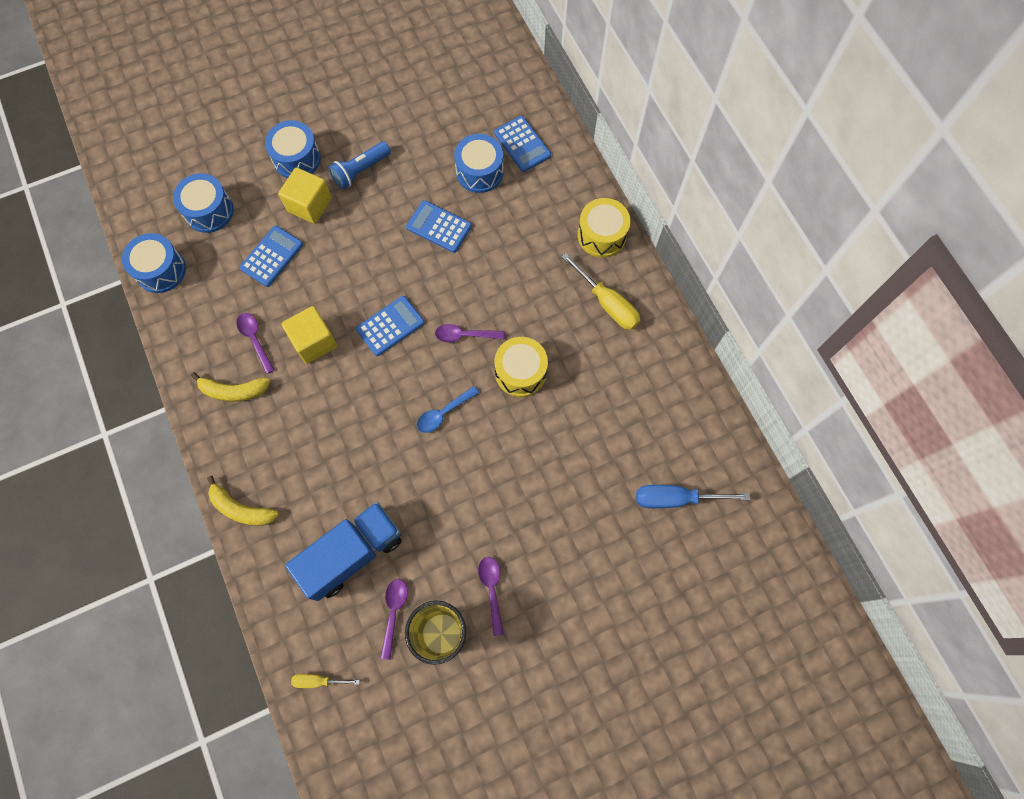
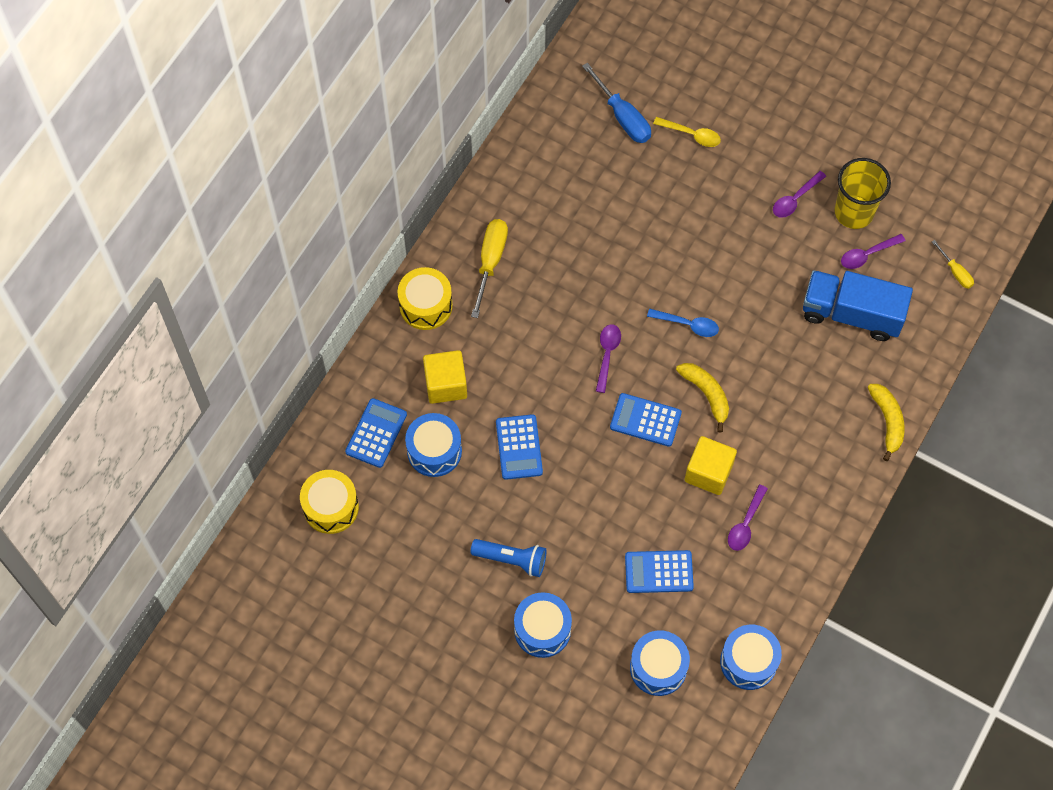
camera: 125 degrees left, 5 degrees down
(234, 391) = (802, 504): yellow banana -> yellow banana (706, 394)
(309, 205) = (582, 579): yellow cube -> yellow cube (446, 384)
(464, 335) = (607, 354): purple spoon -> purple spoon turned 135 degrees counterclockwise
(520, 372) = (606, 289): yellow drum -> yellow drum (331, 507)
(618, 546) = (692, 135): none -> yellow spoon

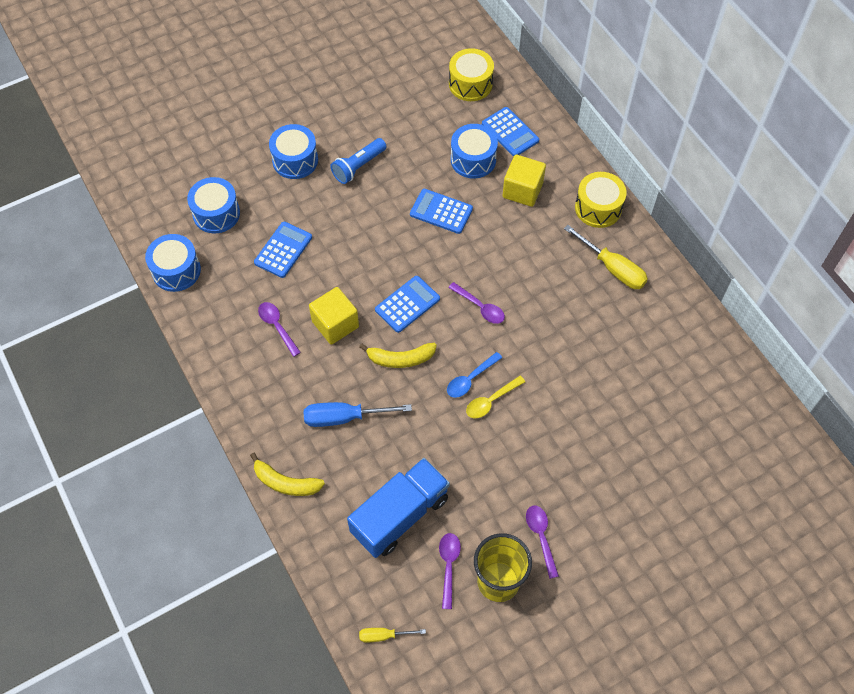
camera: 120 degrees right, 5 degrees down
(622, 116) = (705, 439): blue screwdriver -> blue screwdriver (344, 417)
(692, 135) = (656, 486): yellow spoon -> yellow spoon (491, 401)

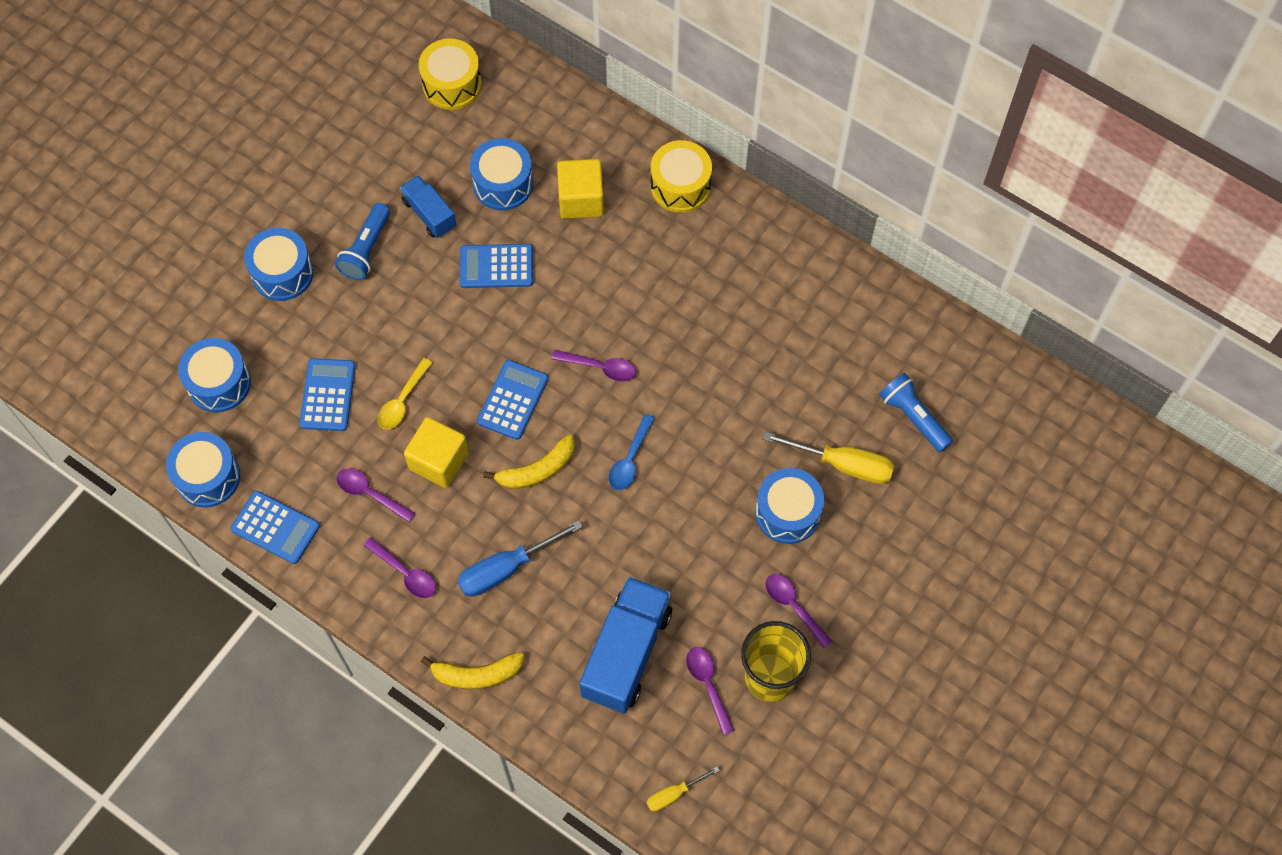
camera: 25 degrees left, 5 degrees up
(273, 390) = (405, 573): none -> purple spoon
(412, 160) = (429, 214): none -> blue truck
(491, 401) = (666, 475): yellow spoon -> yellow spoon (402, 401)
(510, 132) = (531, 130): blue calculator -> blue calculator (275, 528)
(569, 466) = (787, 513): none -> blue drum
(612, 268) = (730, 255): yellow screwdriver -> yellow screwdriver (842, 464)
(698, 437) = (913, 417): none -> blue flashlight

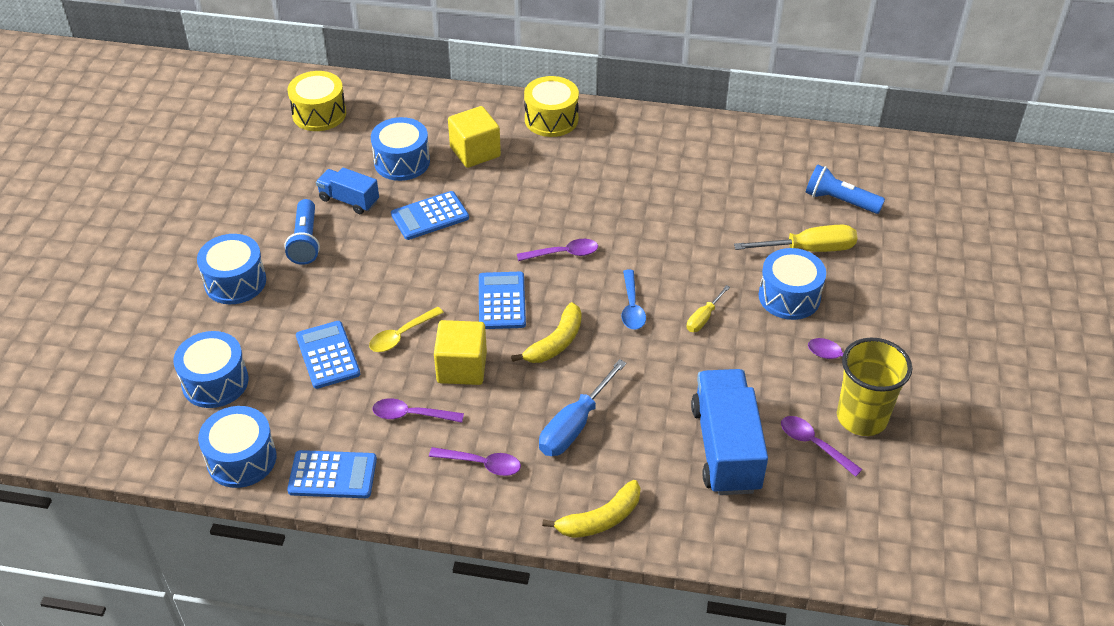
camera: 25 degrees left, 20 degrees down
(402, 401) = (401, 335): yellow spoon -> yellow spoon turned 45 degrees clockwise
(674, 794) = (845, 542): yellow screwdriver -> yellow screwdriver (703, 318)

